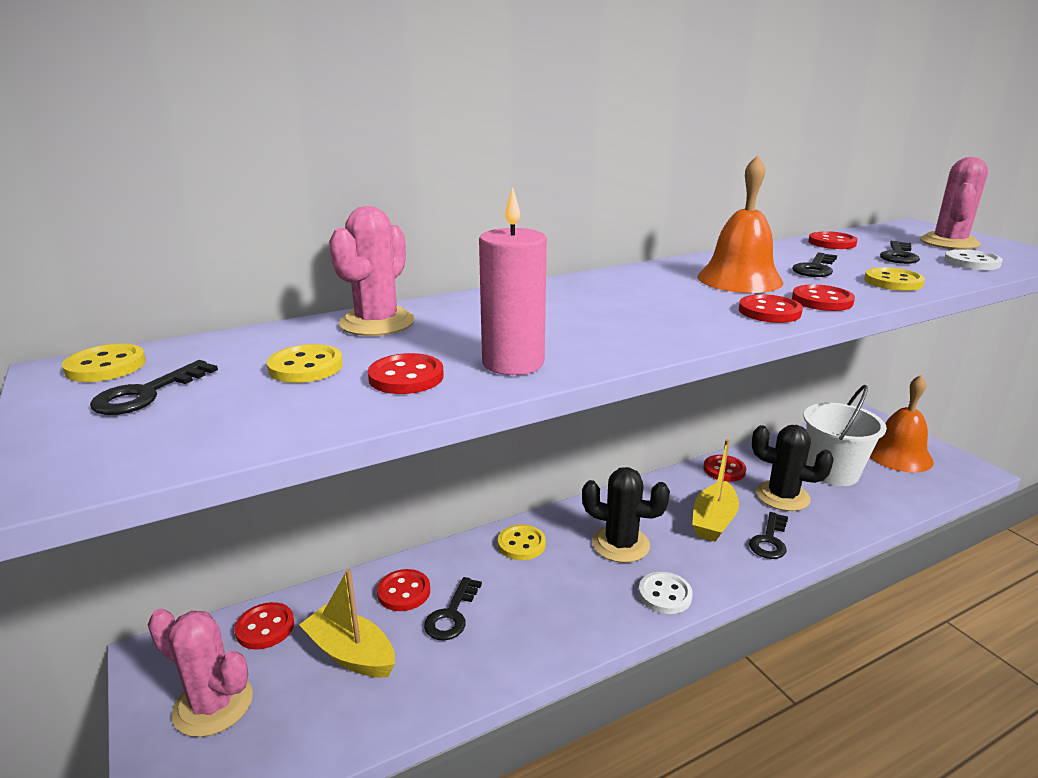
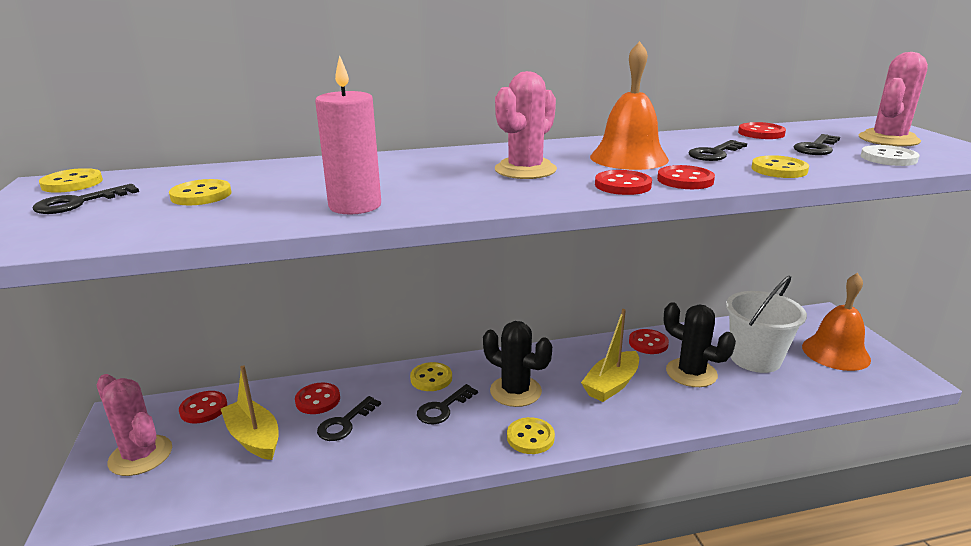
camera: 15 degrees right, 0 degrees up
(377, 323) = (286, 169): pink cactus -> pink cactus (525, 170)
(406, 377) = (263, 208): red button -> none
(664, 594) = (530, 437): white button -> yellow button
(769, 540) = (655, 408): black key -> black key (443, 408)

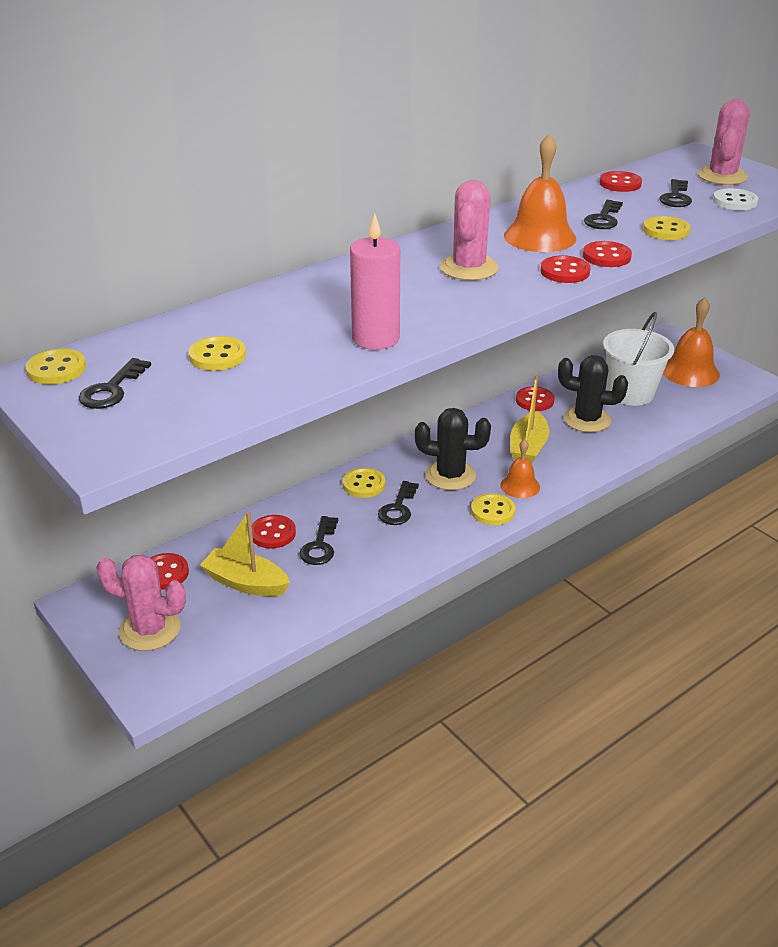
camera: 25 degrees left, 10 degrees up
(577, 420) = (520, 486): none -> orange bell

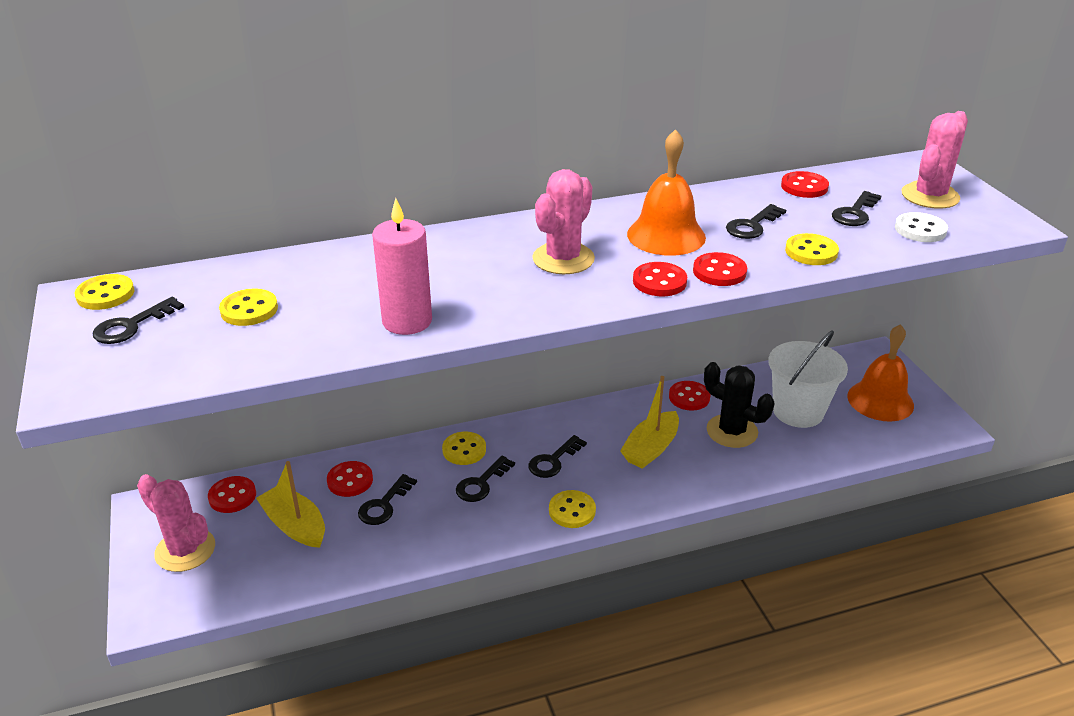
camera: 20 degrees right, 0 degrees up
(450, 475) = (553, 461): black cactus -> black key
(520, 486) = (616, 489): orange bell -> none

